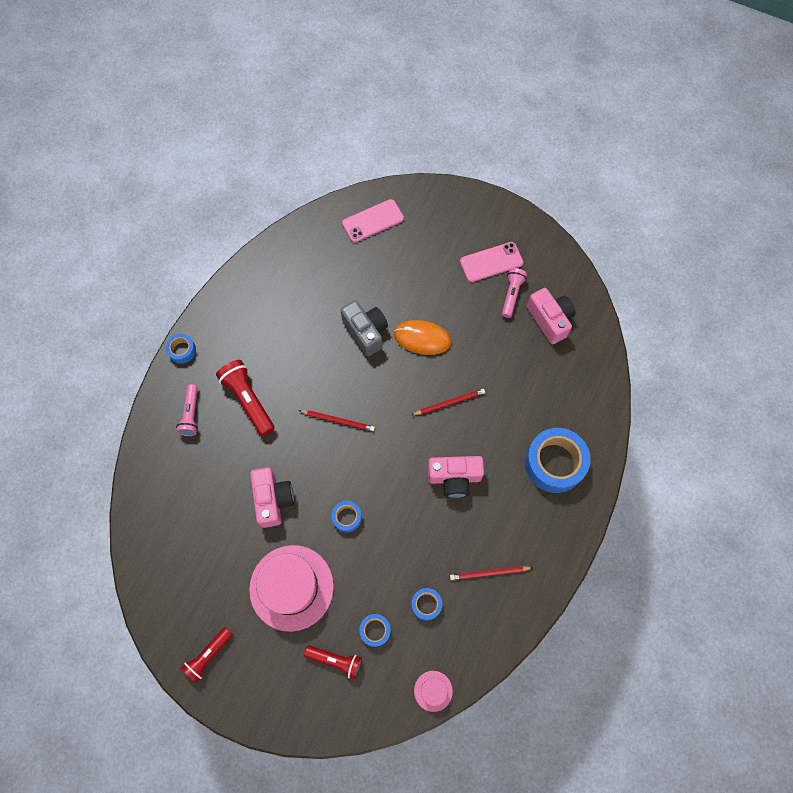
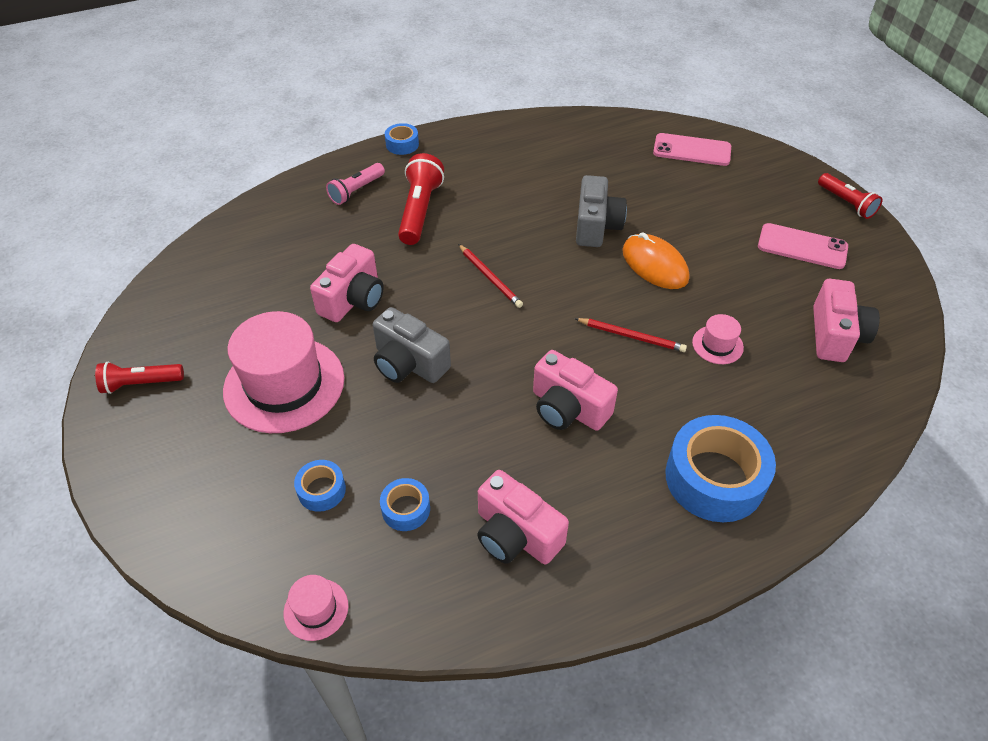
camera: 40 degrees right, 20 degrees down
(335, 660) = (248, 486): red flashlight -> red flashlight (846, 203)
(347, 517) = (409, 363): blue tape -> grey camera
(489, 573) = (516, 534): red pencil -> pink camera
(497, 373) = (717, 345): none -> pink hat
(511, 295) = (803, 287): pink flashlight -> none

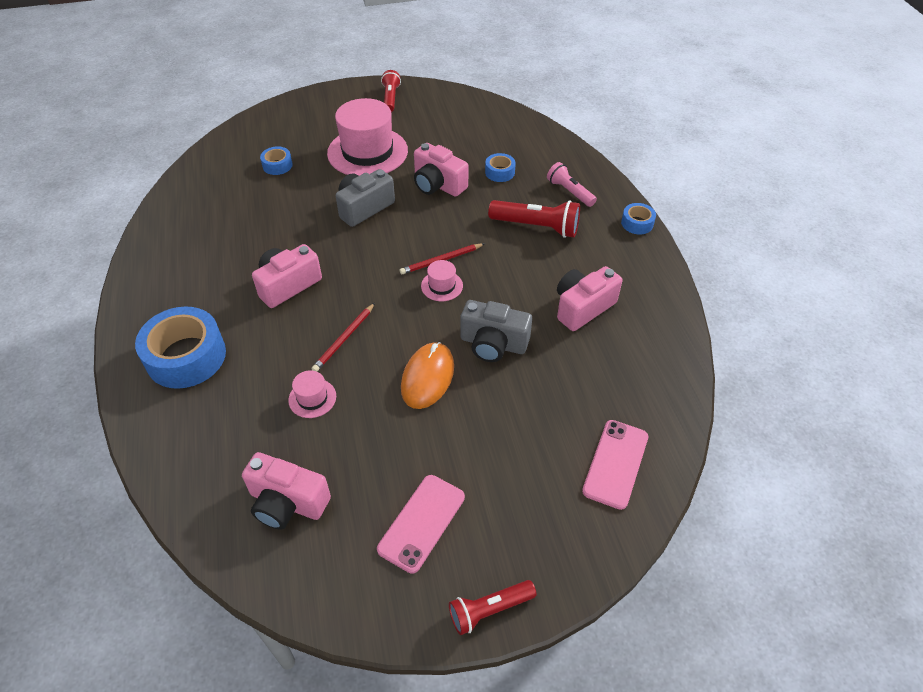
camera: 100 degrees right, 0 degrees up
(316, 609) = (202, 161): pink hat -> pink hat (442, 286)
(406, 509) = (246, 198): blue tape -> blue tape (499, 172)
(516, 534) = (201, 243): pink camera -> pink camera (582, 307)
(654, 265) = (427, 377): orange mouse -> orange mouse turned 45 degrees counterclockwise

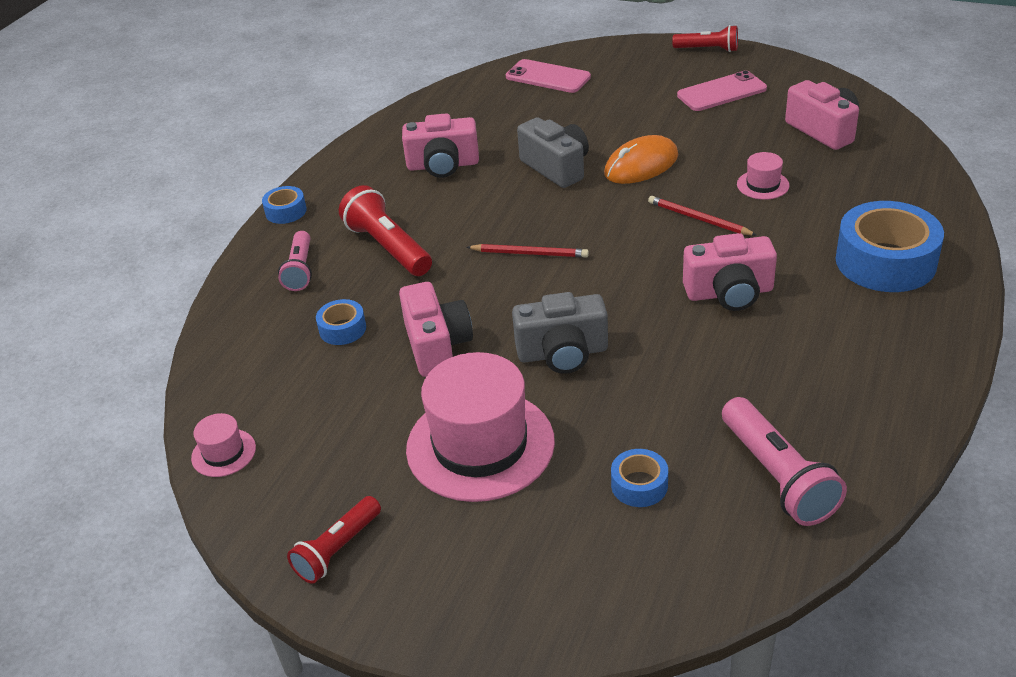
camera: 140 degrees left, 10 degrees down
(211, 193) = (777, 476): none -> pink flashlight
(344, 339) = (698, 219): red pencil -> red pencil turned 120 degrees counterclockwise
(442, 286) = (555, 229): pink hat -> pink hat (223, 453)
(615, 463) = (547, 77): pink phone -> pink phone turned 60 degrees clockwise

